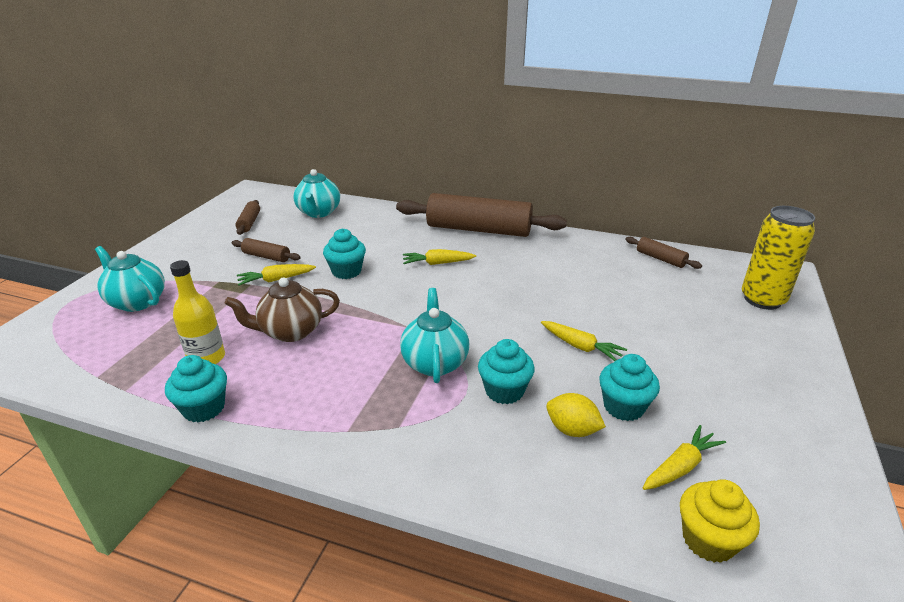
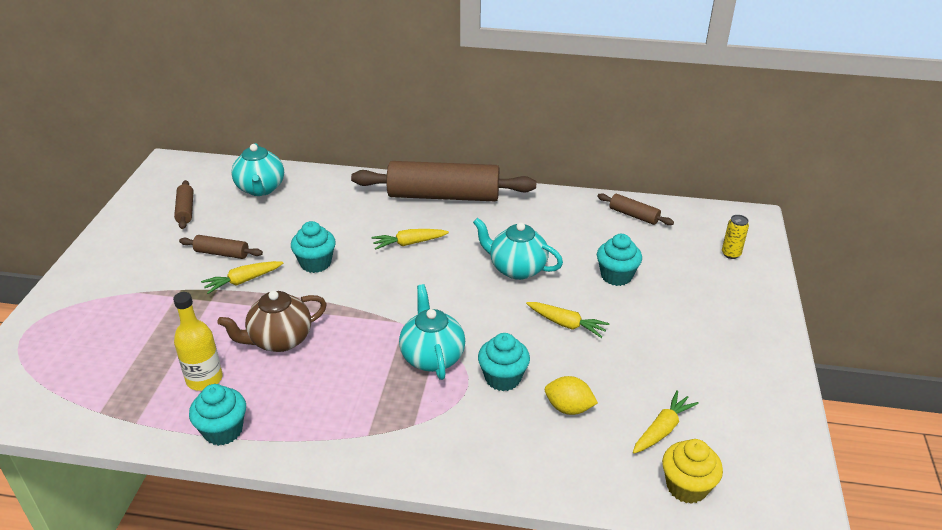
camera: 10 degrees left, 5 degrees up
(137, 301) = (101, 323): turquoise teapot -> turquoise teapot (516, 269)
(623, 407) = (611, 380): turquoise cupcake -> turquoise cupcake (616, 276)
(762, 300) = (731, 254): yellow can -> yellow can, size x0.47

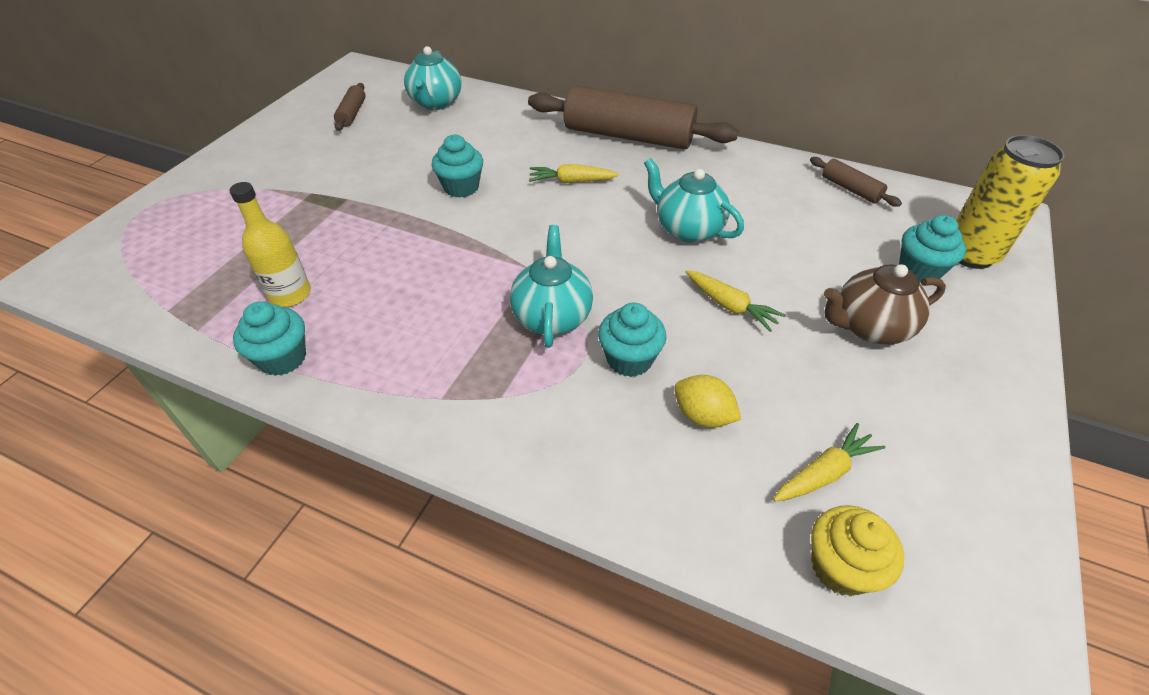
camera: 15 degrees right, 10 degrees up
(222, 253) = (368, 162): brown rolling pin -> none
(243, 281) = (377, 194): yellow carrot -> none
(279, 340) = (388, 265): brown teapot -> brown teapot (869, 327)
(616, 276) = (810, 257): turquoise cupcake -> turquoise cupcake (919, 270)
(731, 254) = (970, 254): yellow can -> yellow can, size x2.13

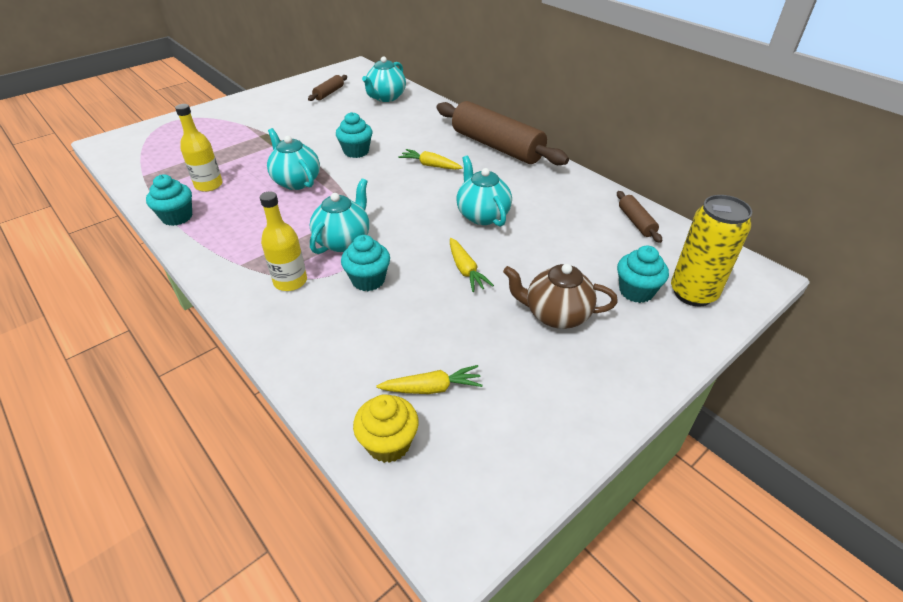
camera: 25 degrees right, 5 degrees down
(415, 252) = (296, 181): none -> turquoise teapot
(532, 397) = (290, 281): none -> yellow bottle
(702, 416) = (384, 327): yellow lemon -> none

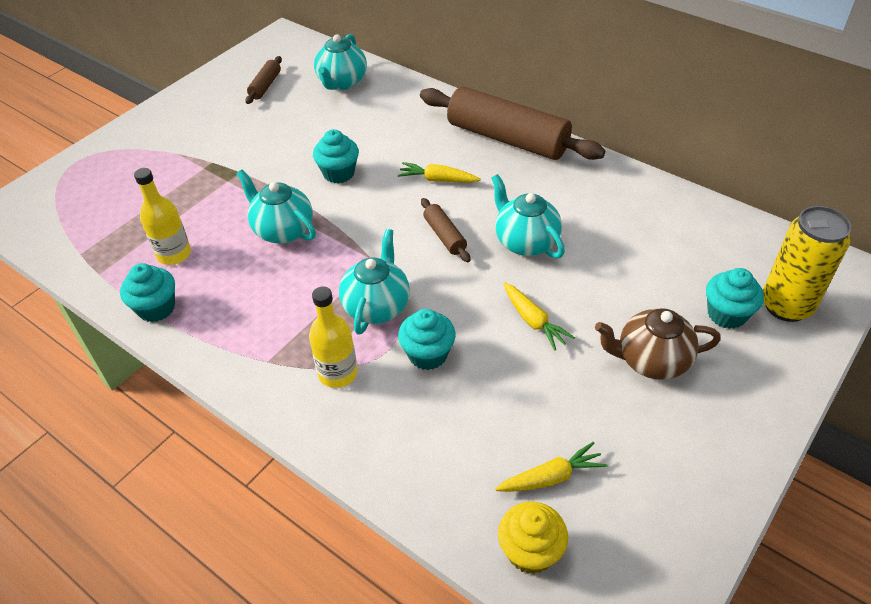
camera: 10 degrees left, 5 degrees up
(636, 222) = (700, 222): brown rolling pin -> brown rolling pin (445, 236)

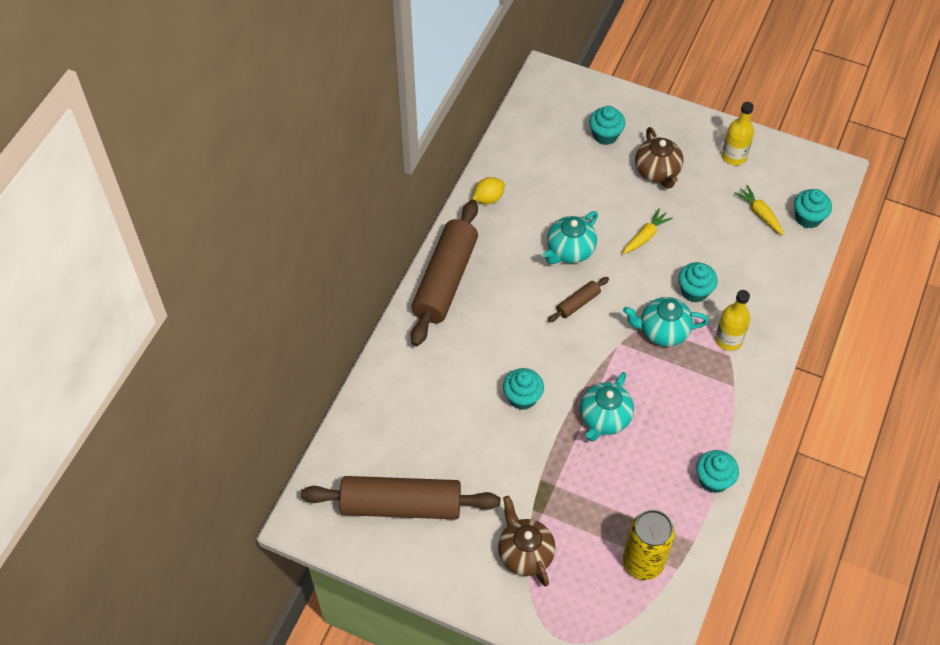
camera: 105 degrees left, 10 degrees up
(172, 151) = (525, 553): none -> brown teapot
(174, 254) = (655, 491): yellow bottle -> yellow bottle (734, 156)
(265, 86) = (401, 505): brown rolling pin -> brown rolling pin, size x2.27
(342, 82) = (383, 434): turquoise teapot -> none
(438, 180) = (512, 321): yellow carrot -> none
(530, 551) = (808, 218): yellow cupcake -> turquoise cupcake
(620, 185) = (488, 198): none -> yellow lemon
(786, 306) = (588, 106): yellow can -> yellow can (643, 562)

